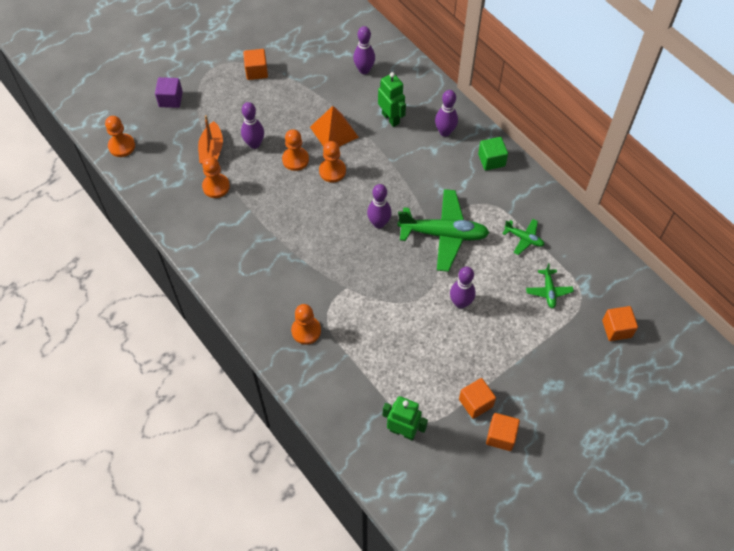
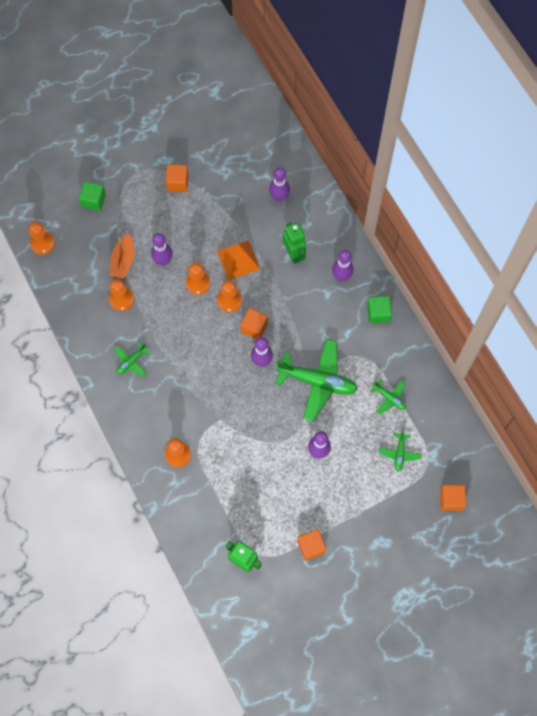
camera: 10 degrees right, 10 degrees up
(171, 99) = (93, 201): purple cube -> green cube
(237, 245) = (131, 362): none -> green plane
(501, 436) = (326, 580): orange cube -> orange cube (254, 327)

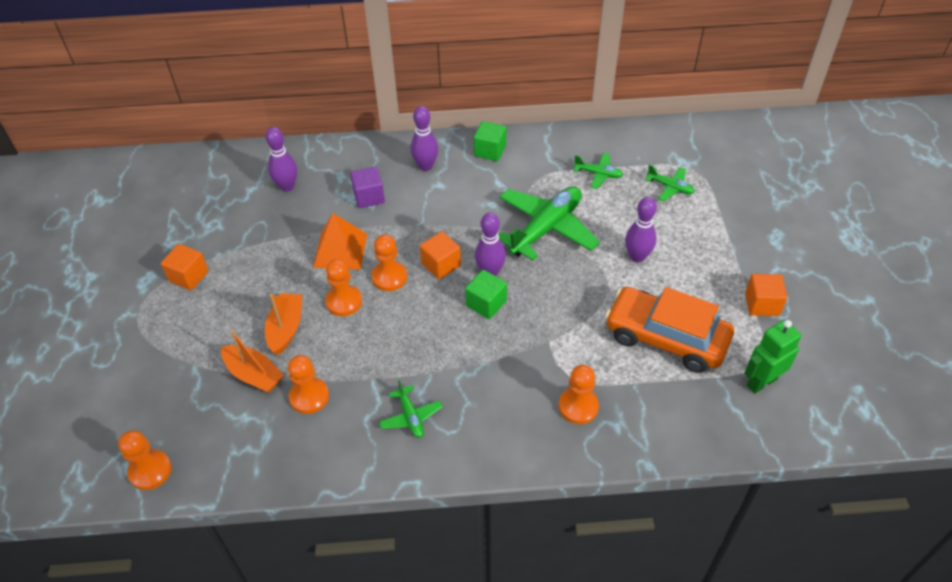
camera: 65 degrees left, 20 degrees down
(93, 201) = (136, 380): green cube -> green cube (486, 303)
(163, 260) = (286, 328): purple bowling pin -> orange boat
(254, 491) = (666, 338): none -> orange car
(294, 254) = (369, 197): green robot -> purple cube
(389, 398) = (598, 174): green plane -> green plane turned 45 degrees clockwise
(451, 500) = (742, 164): orange cube -> none

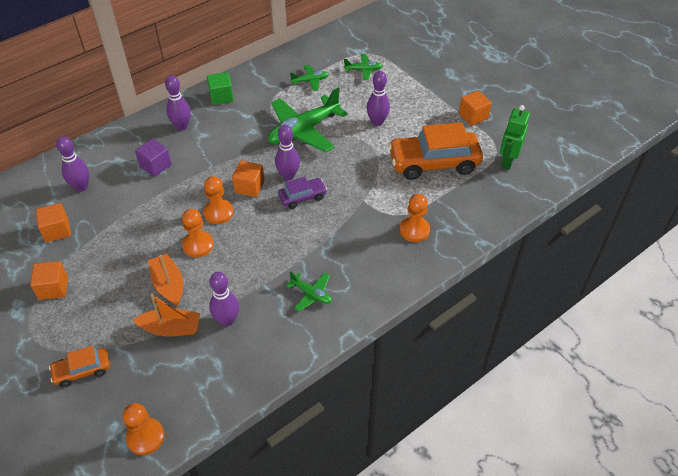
camera: 35 degrees left, 0 degrees up
(150, 372) = (82, 370): none -> orange car
(234, 220) = (57, 230): none -> orange cube
(309, 397) = (227, 320): orange pawn -> purple bowling pin
(340, 250) = (165, 212): orange pyramid -> none
(486, 303) = (302, 197): green cube -> purple car
(546, 228) = (303, 130): green plane -> green plane turned 135 degrees counterclockwise

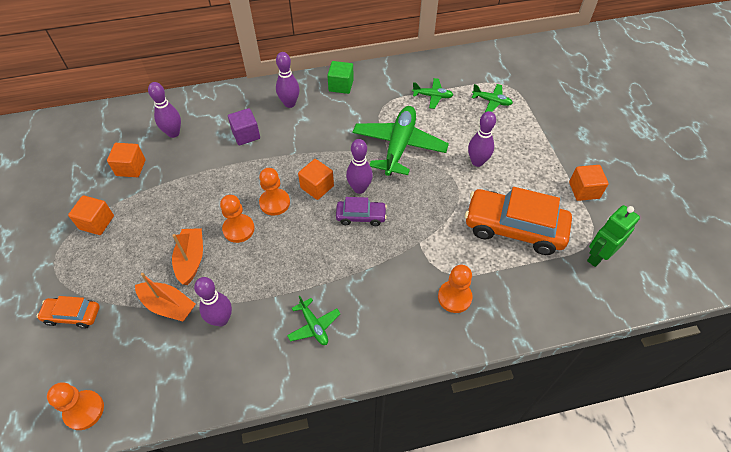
camera: 25 degrees right, 5 degrees up
(303, 130) = (399, 146): green plane -> green plane turned 120 degrees clockwise

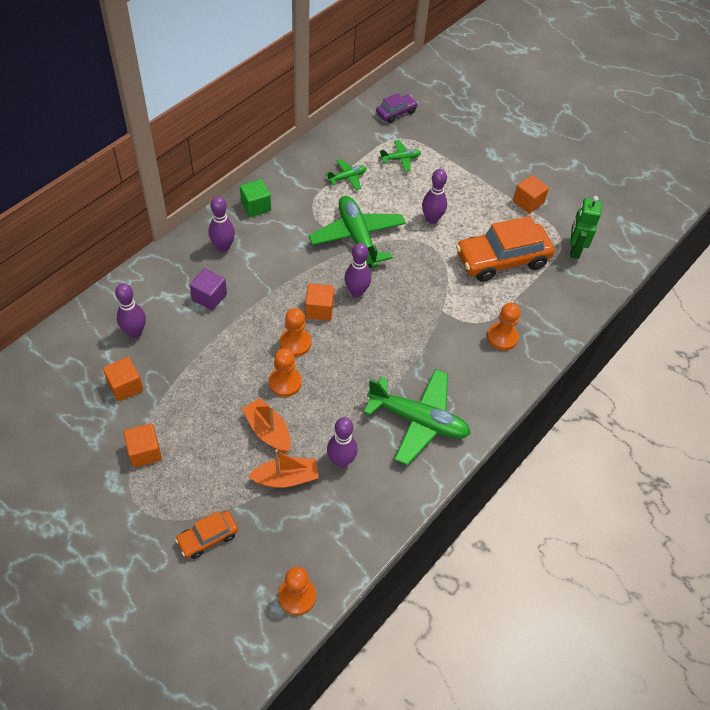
camera: 40 degrees left, 0 degrees up
(314, 326) = (418, 420): green plane -> green plane, size x2.08
(361, 216) = (378, 314): purple car -> purple car (396, 112)

